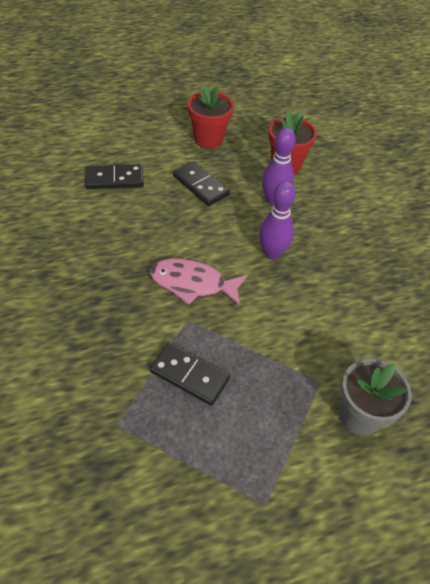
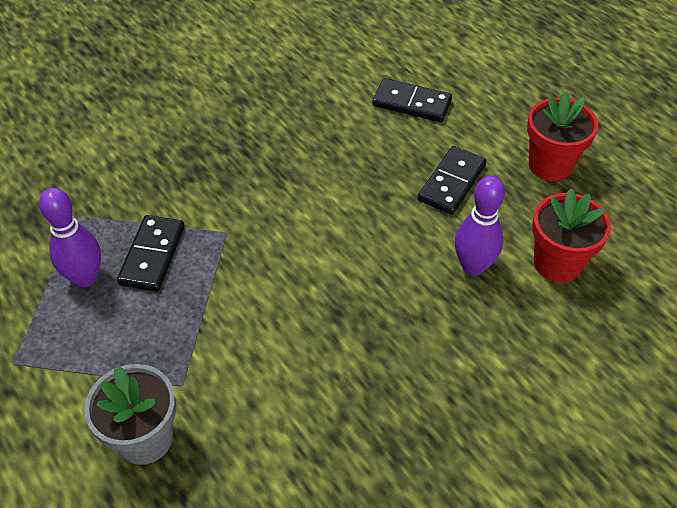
camera: 75 degrees right, 0 degrees up
(115, 179) = (411, 103): black domino -> black domino turned 45 degrees counterclockwise
(192, 283) = (282, 222): pink fish -> none
(272, 253) = (370, 287): purple bowling pin -> purple bowling pin (85, 278)

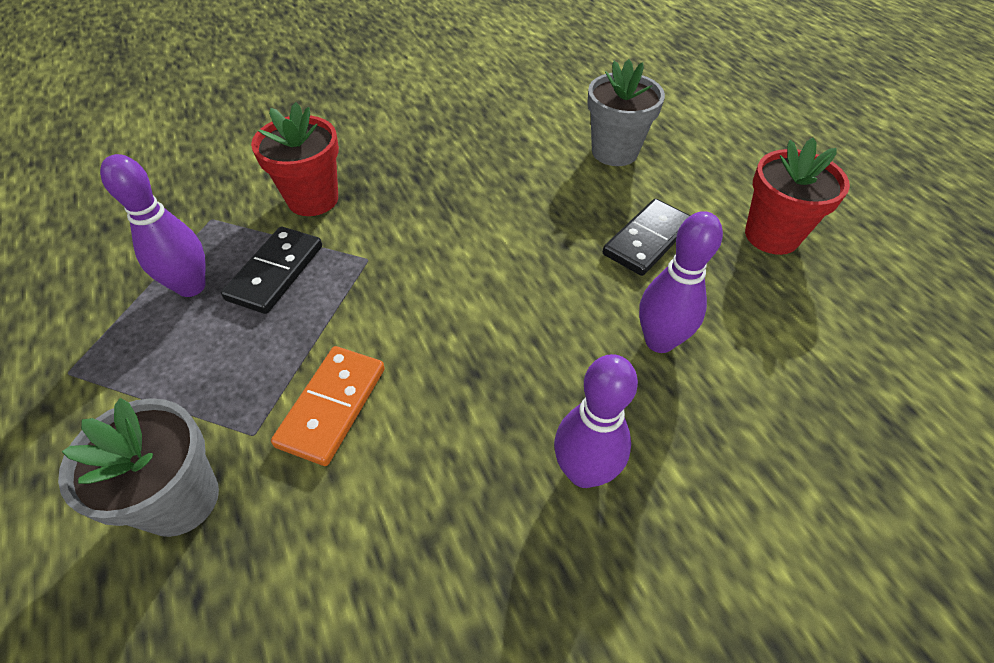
camera: 10 degrees right, 0 degrees up
(236, 355) = (332, 406): none -> orange domino
(411, 103) = (614, 152): black domino -> grey flower pot
(433, 371) = (584, 472): none -> purple bowling pin
(557, 263) = (771, 354): red flower pot -> red flower pot (313, 199)

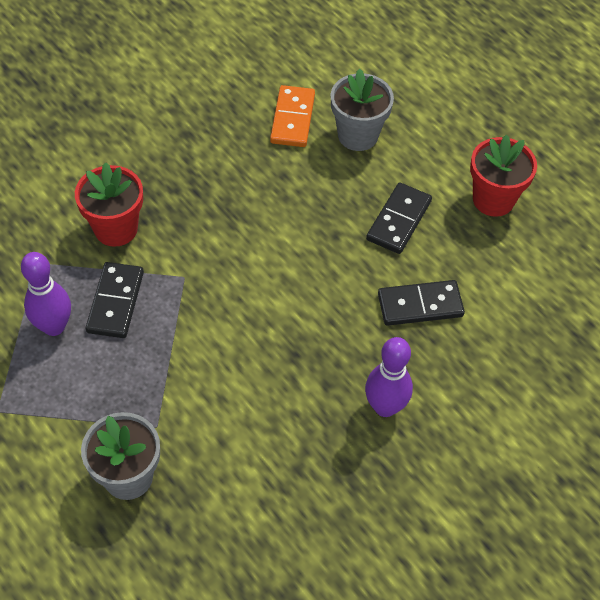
camera: 15 degrees left, 5 degrees up
(332, 406) = (203, 397): orange domino -> orange domino (293, 119)
(659, 341) = (420, 305): purple bowling pin -> black domino

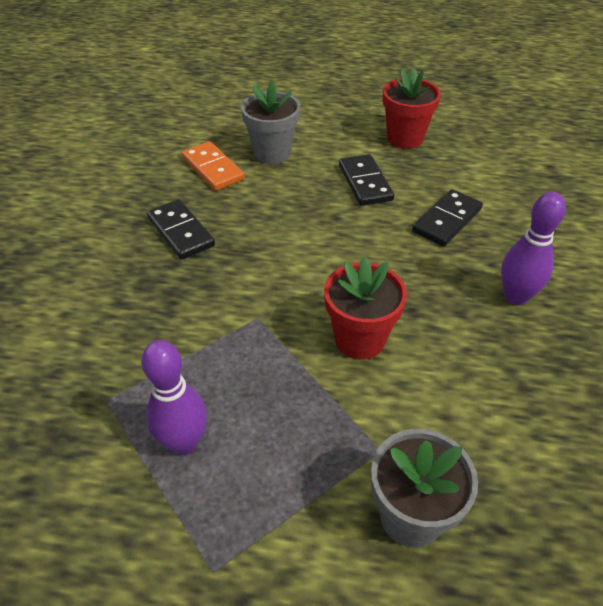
camera: 40 degrees left, 10 degrees down
(116, 229) = (153, 323): red flower pot -> red flower pot (360, 339)
(116, 302) = (220, 378): black domino -> black domino (181, 232)

